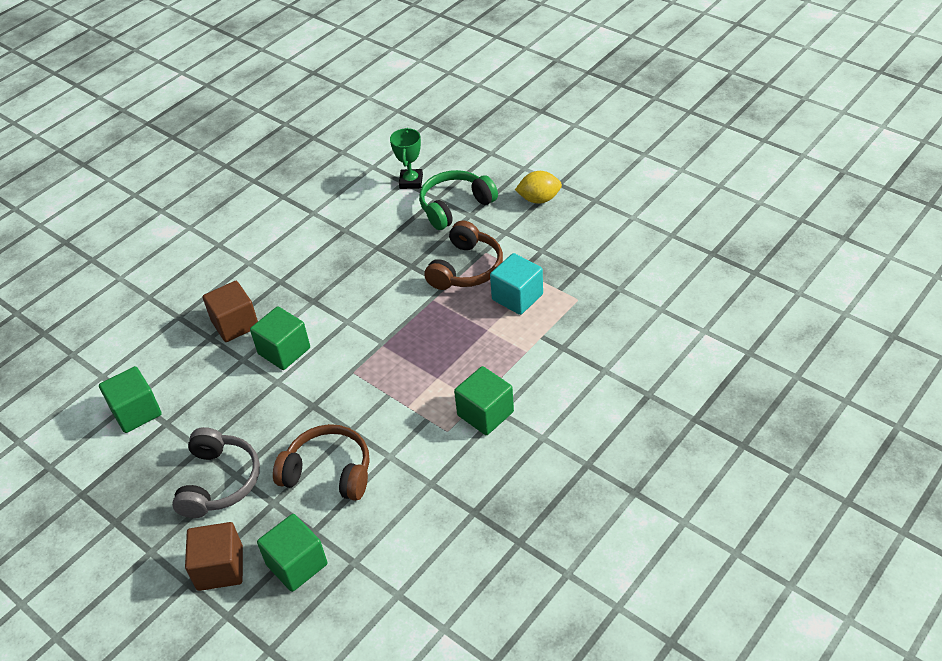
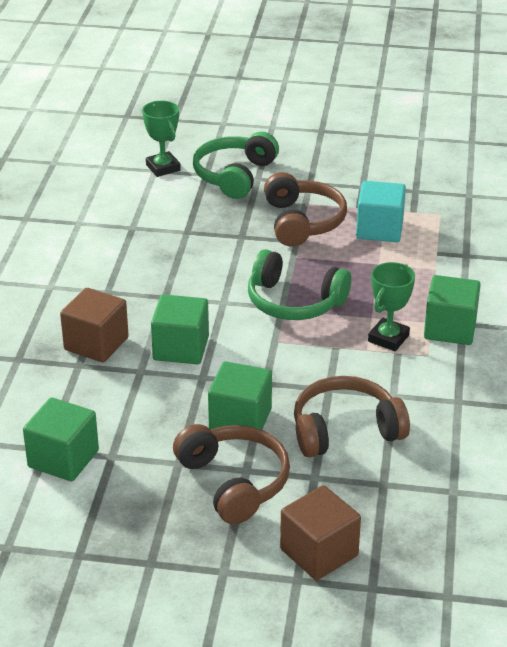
camera: 35 degrees left, 10 degrees down
(219, 481) = (234, 482): grey headphones -> brown headphones
(297, 564) = (397, 516): green cube -> green cube (240, 420)
(395, 341) = (294, 302): none -> green headphones
(432, 403) = (388, 338): none -> green trophy
(539, 199) = (315, 147): yellow lemon -> none

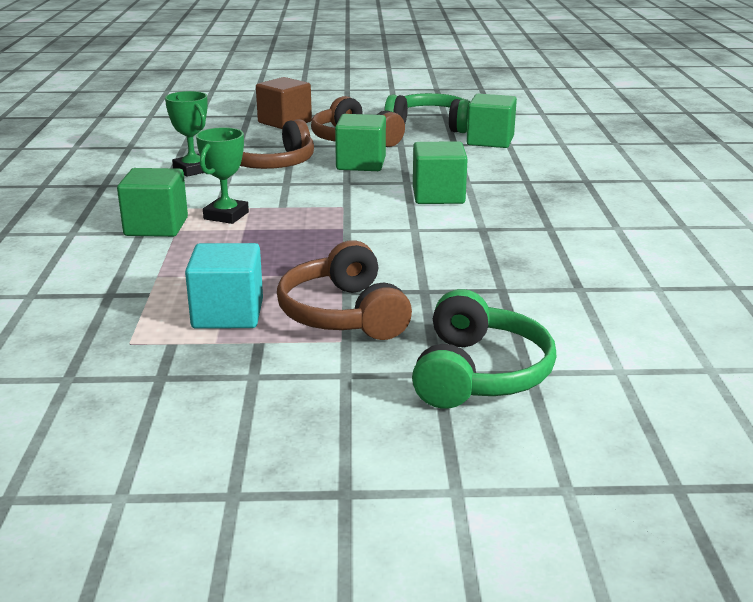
camera: 170 degrees right, 10 degrees down
(96, 344) = (523, 193): brown cube -> none
(163, 168) = (610, 376): green trophy -> green trophy (193, 170)
(294, 302) = (333, 234): green headphones -> green headphones (430, 125)

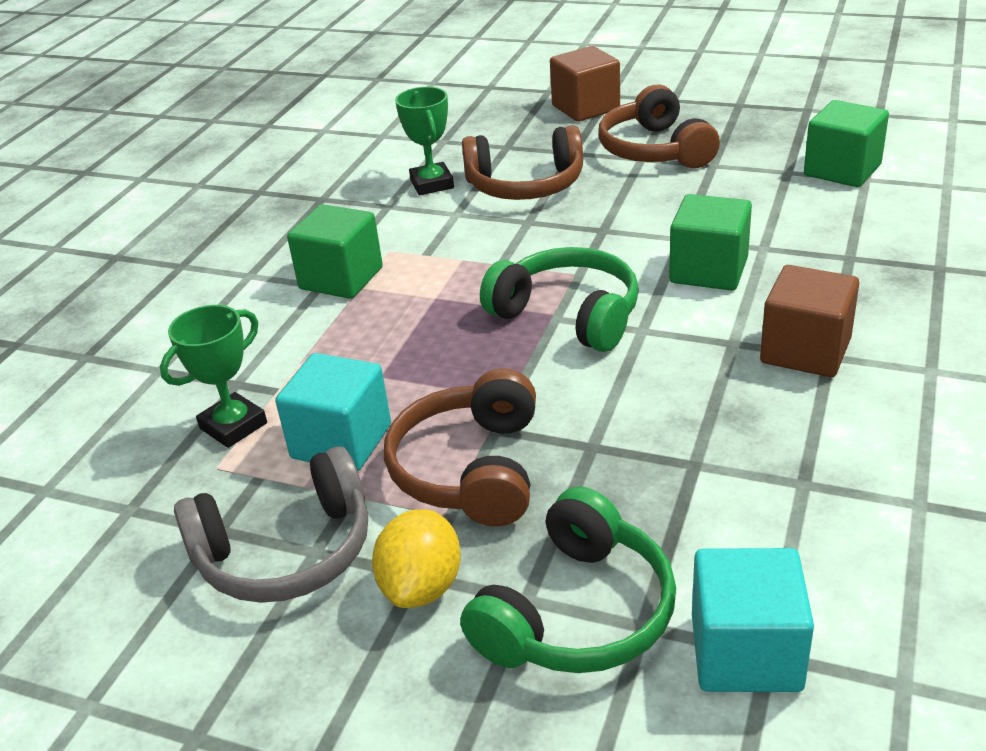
camera: 25 degrees right, 10 degrees up
(226, 215) = (427, 271): green trophy -> green trophy (233, 426)
(229, 380) = (286, 552): none -> grey headphones
(354, 380) = (422, 586): none -> yellow lemon
(361, 164) = (640, 196): green cube -> none
(430, 125) = (774, 130): green headphones -> green headphones (568, 315)
(532, 227) = (805, 351): none -> brown cube
(605, 372) = (746, 652): none -> turquoise cube

